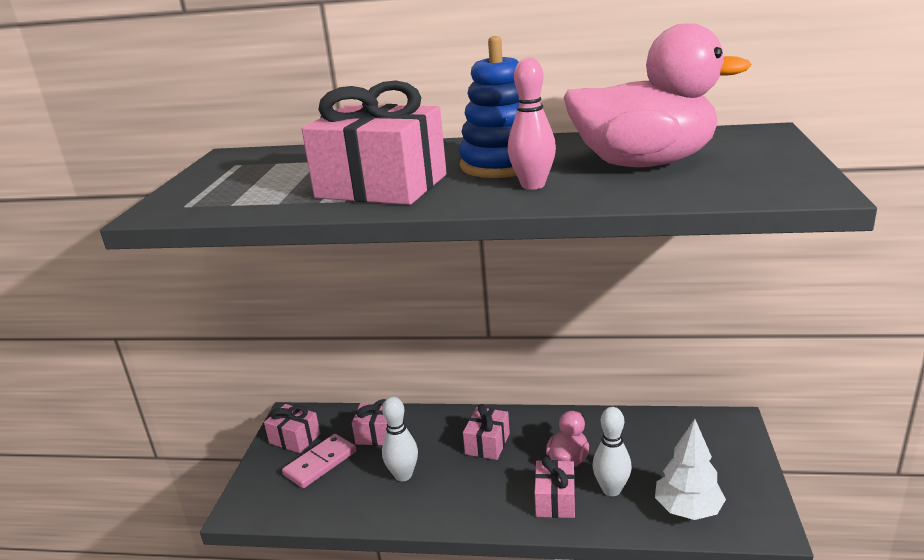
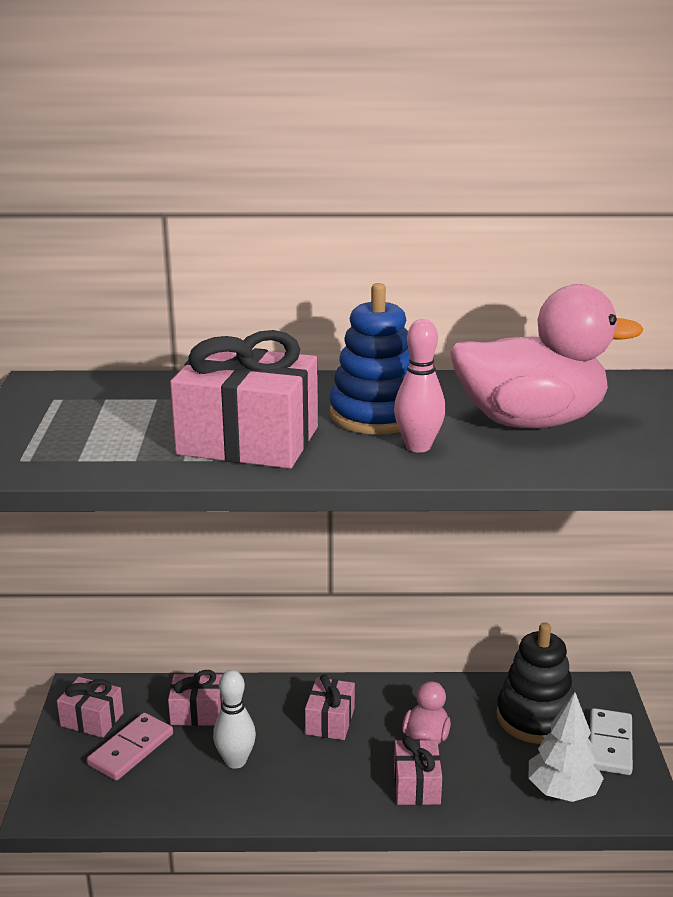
camera: 10 degrees left, 0 degrees up
(611, 489) = (478, 771): white bowling pin -> none
(668, 445) = (535, 718): none -> black stacking toy
(735, 469) = (610, 744): none -> white domino

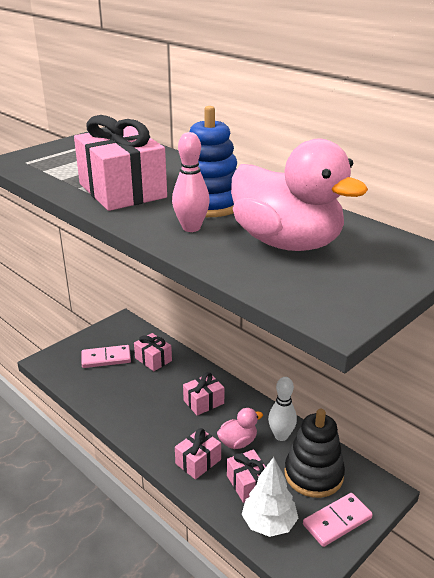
camera: 45 degrees right, 5 degrees up
(92, 719) = (110, 336): pink gift -> pink gift (248, 484)
(235, 761) = (137, 392): white bowling pin -> white bowling pin (281, 436)
(610, 744) = (337, 521): white domino -> pink domino

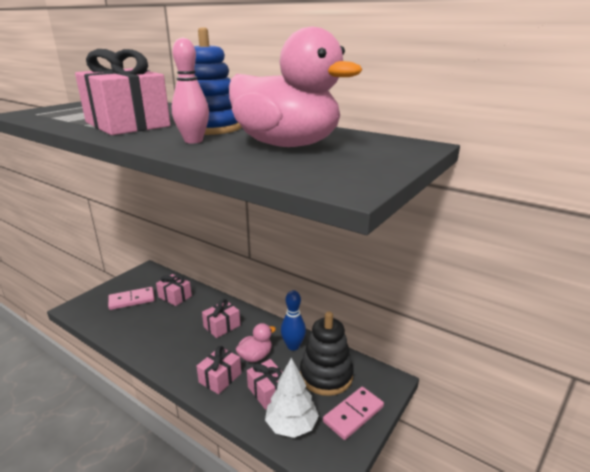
camera: 10 degrees left, 5 degrees down
(281, 436) = (293, 346): white bowling pin -> blue bowling pin

